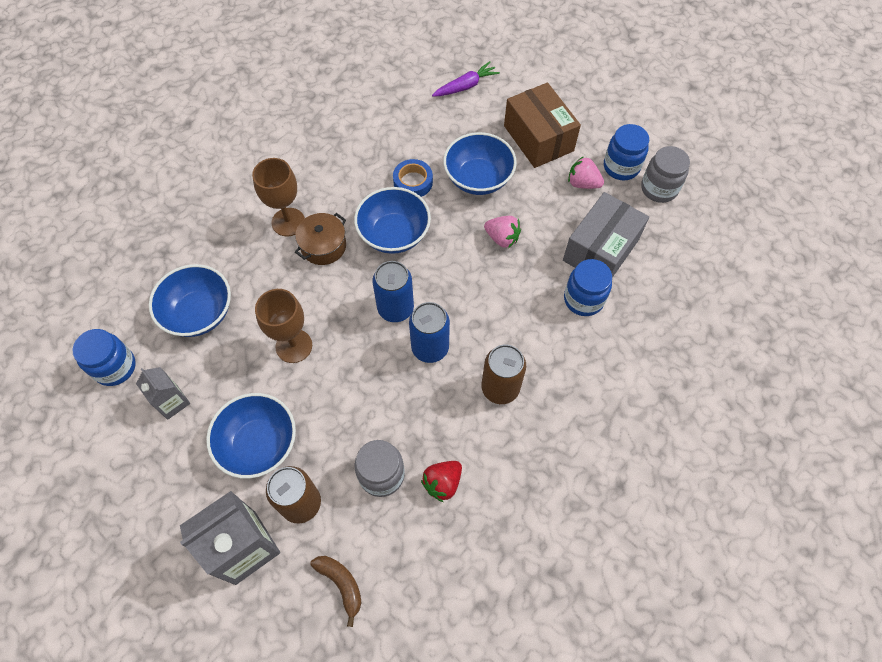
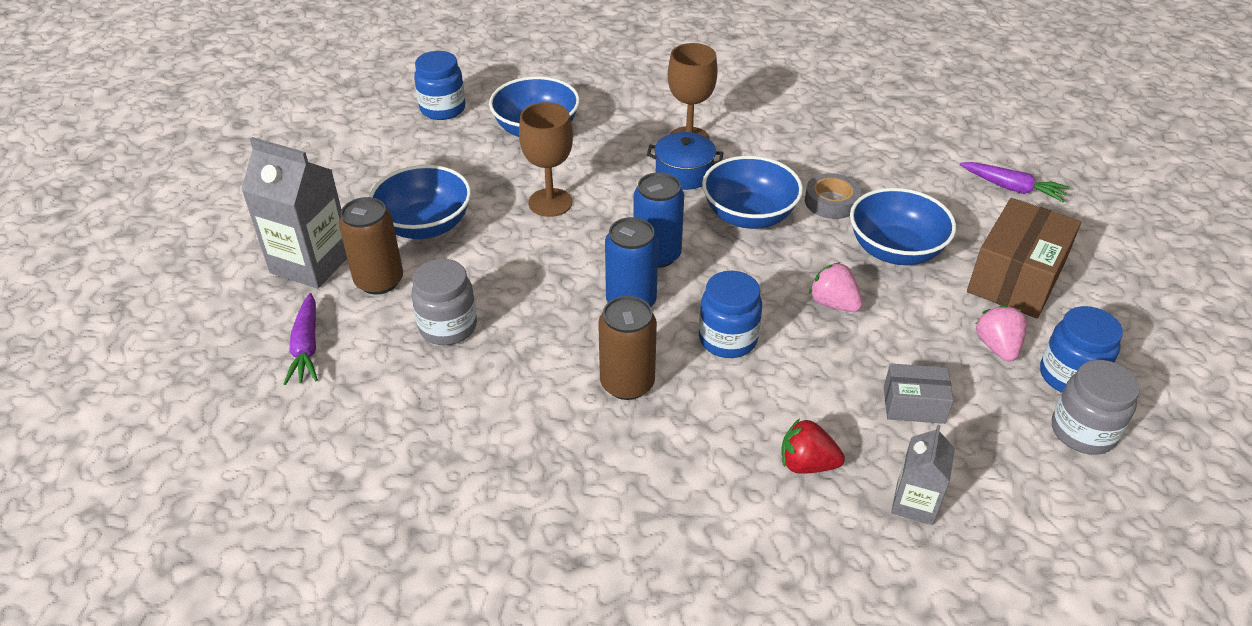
camera: 60 degrees right, 20 degrees down
(172, 402) = (432, 155): grey carton -> grey carton (914, 503)
(323, 246) = (684, 173): brown pot -> blue pot
(341, 584) = (306, 347): brown banana -> purple carrot
(413, 182) = (831, 202): blue tape -> grey tape
(442, 483) = (470, 381): red strawberry -> red strawberry (806, 464)
(502, 238) = (833, 303): pink strawberry -> pink strawberry turned 135 degrees clockwise
(583, 299) = (821, 416): blue jar -> blue jar (727, 339)
(600, 250) = (914, 405): grey box -> grey box, size x0.54

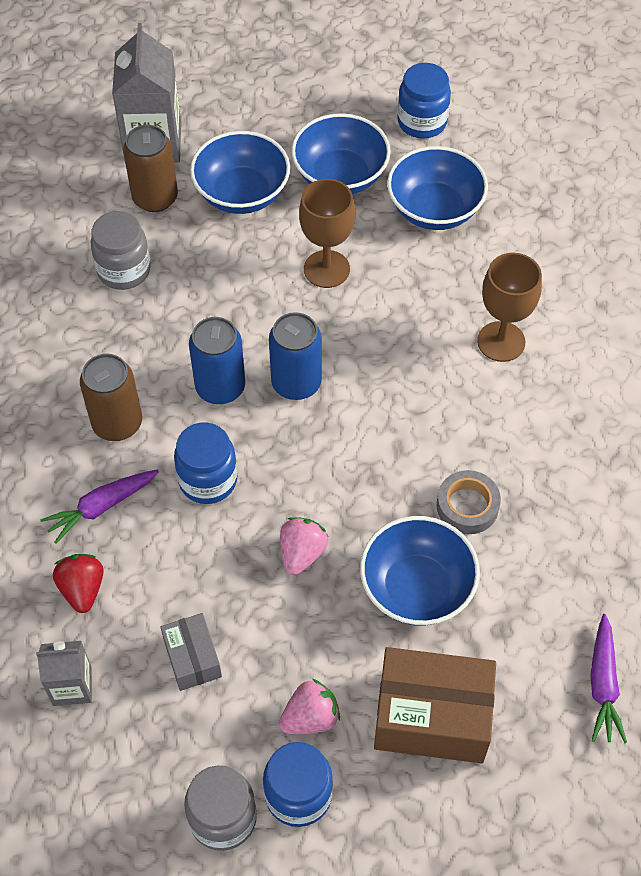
camera: 65 degrees right, 15 degrees up
(306, 347) = (57, 192): purple carrot -> purple carrot (101, 507)
(684, 173) = (438, 358): blue pot -> none
(749, 215) = (400, 438): blue bowl -> blue bowl (340, 176)

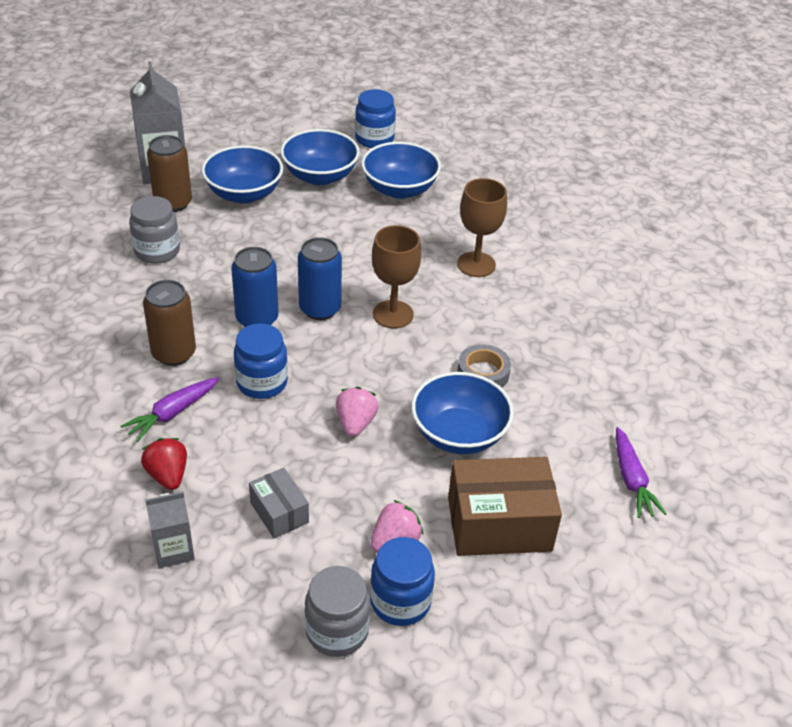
camera: 15 degrees left, 15 degrees down
(326, 269) = (325, 234): brown goblet -> brown goblet (393, 314)

